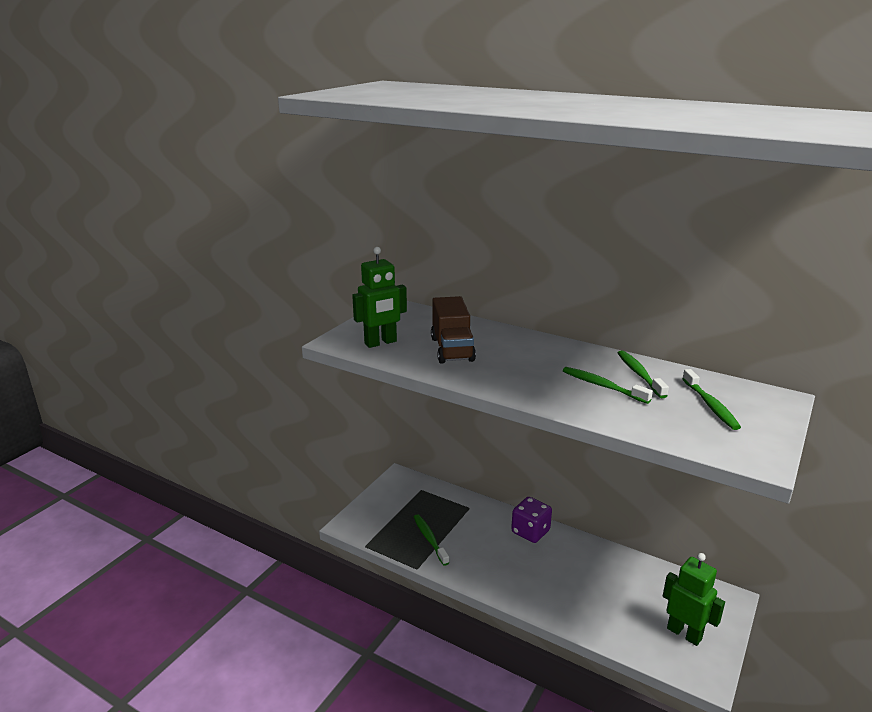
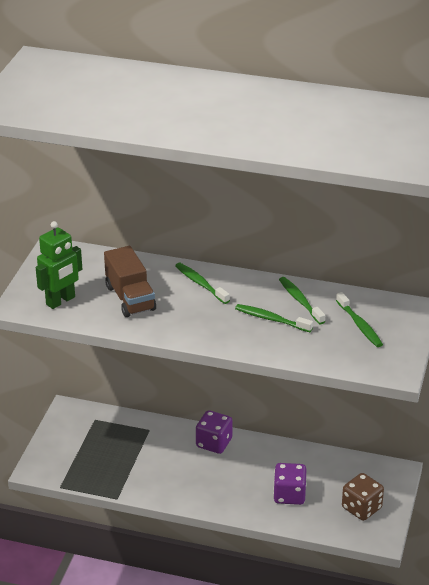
camera: 15 degrees left, 10 degrees up
(429, 539) = (120, 468): green toothbrush -> green toothbrush (200, 284)
(601, 601) = (289, 495): none -> purple dice
(684, 633) = (361, 508): green robot -> brown dice

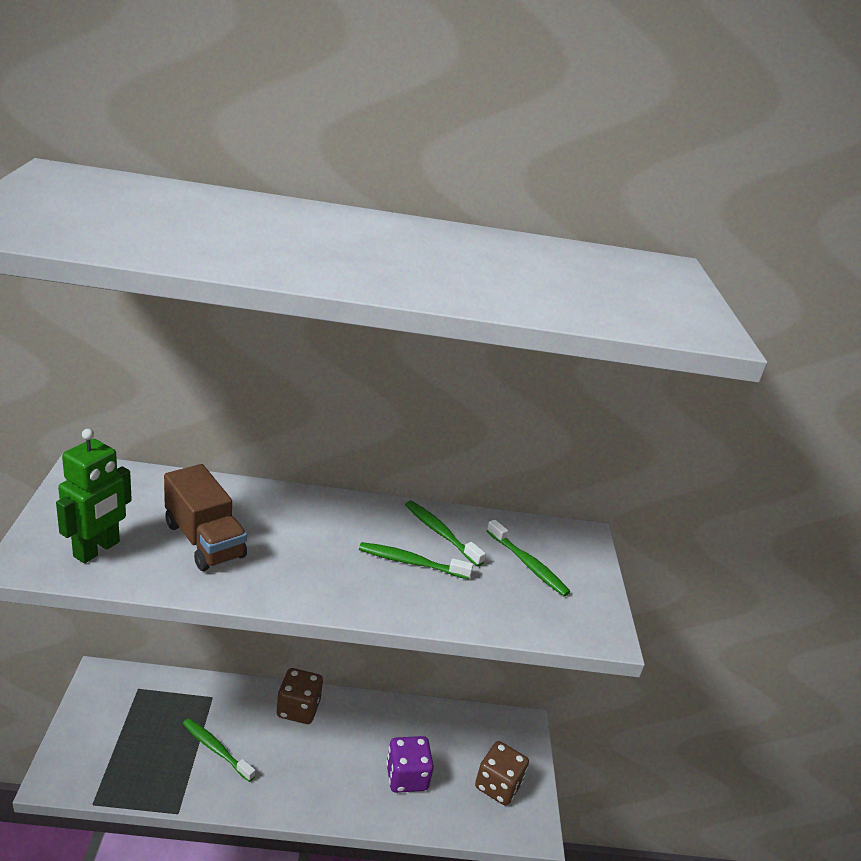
camera: 20 degrees left, 5 degrees down
(200, 284) = (301, 514): green toothbrush -> green toothbrush (216, 749)
(214, 443) = (298, 708): purple dice -> brown dice

